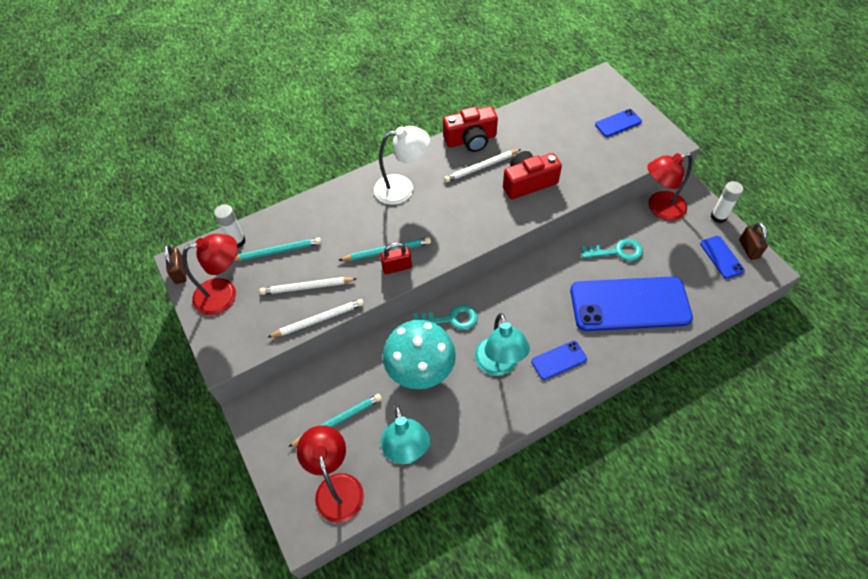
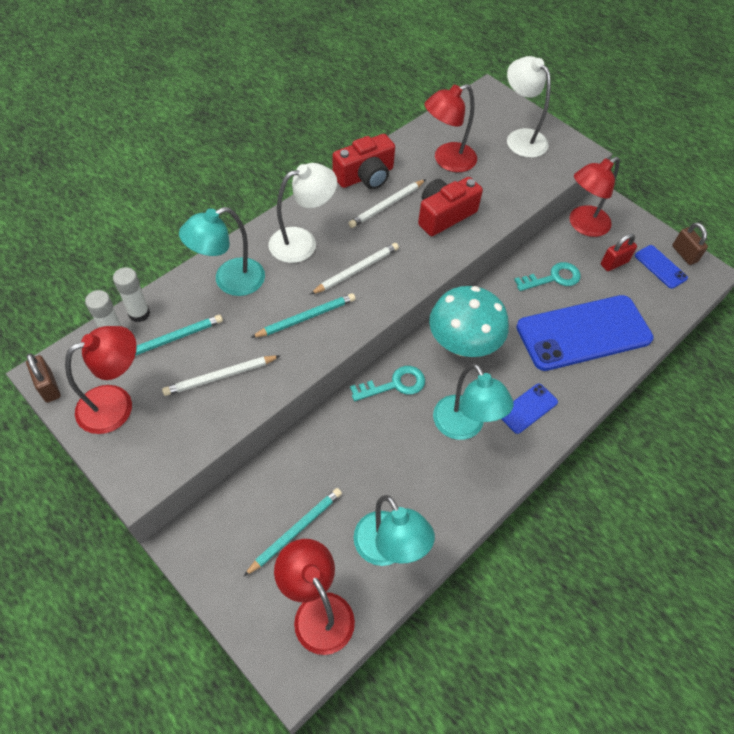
camera: 20 degrees left, 0 degrees up
(318, 320) = (246, 413): white pencil -> white pencil (356, 270)
(336, 212) = (230, 281): none -> turquoise lamp
(397, 267) = (323, 334): red padlock -> red padlock (614, 263)
(420, 370) = (376, 450): turquoise mushroom -> turquoise mushroom (463, 344)
(545, 135) = (447, 160): none -> red lamp
(618, 123) = (521, 138): blue phone -> white lamp
(718, 217) = (644, 225): white glue stick -> white glue stick (139, 313)

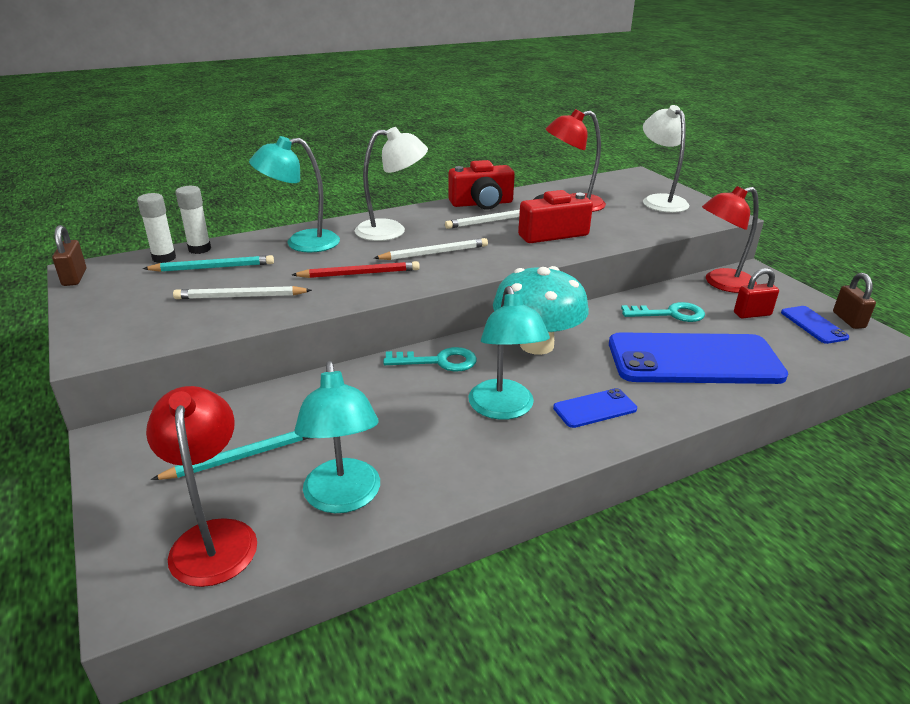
camera: 20 degrees right, 25 degrees down
(116, 404) = (124, 297): red lamp -> none
(306, 318) = (359, 274): turquoise pencil -> red pencil

